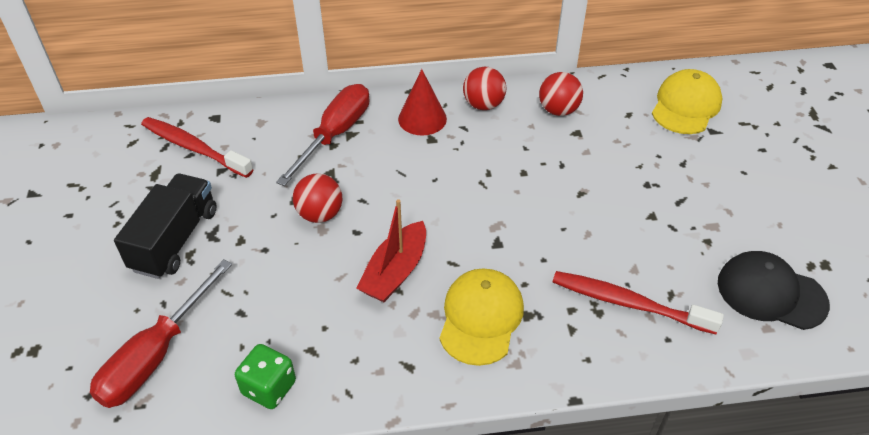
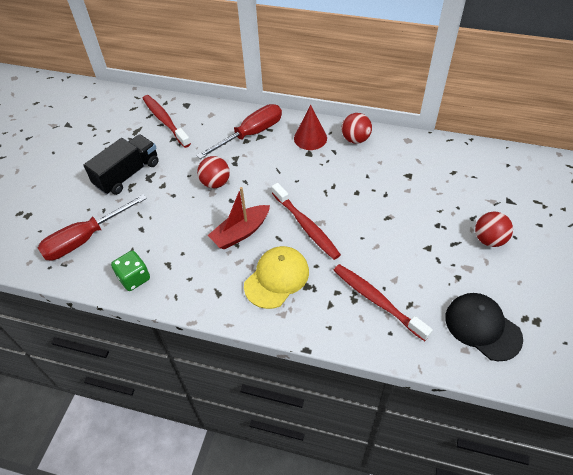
camera: 25 degrees right, 5 degrees up
(481, 235) = (306, 226): none -> red toothbrush
(558, 110) = (404, 156): red ball -> red ball (489, 239)
(686, 106) = (499, 177): yellow cap -> none

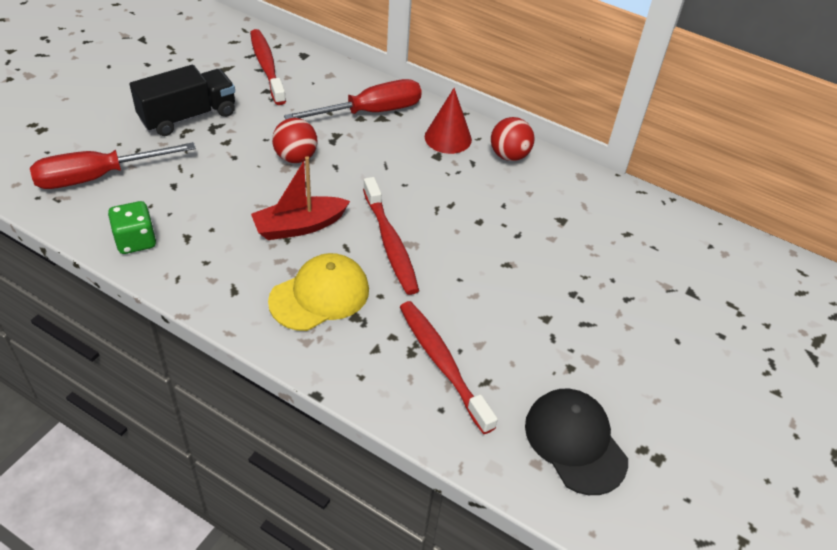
camera: 10 degrees right, 5 degrees down
(489, 239) = (638, 333): red ball -> none

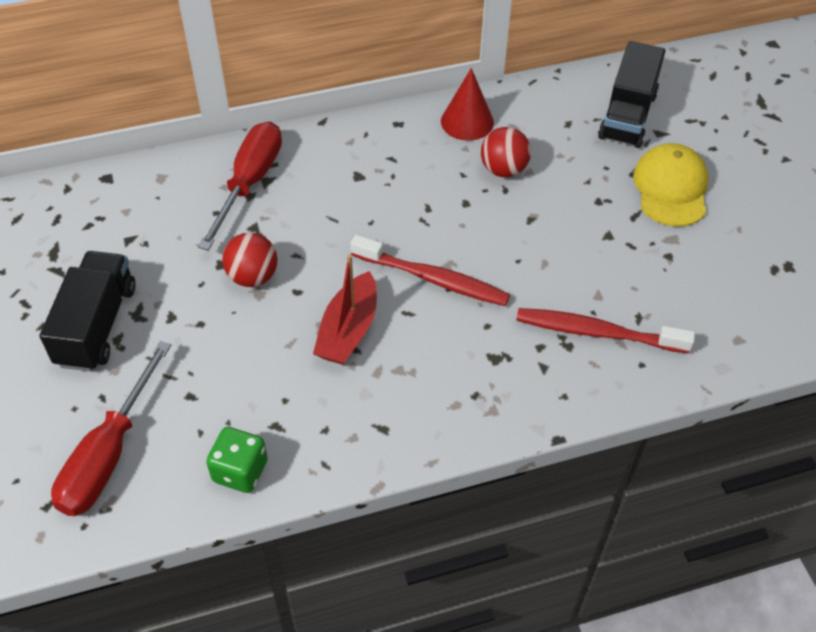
camera: 45 degrees left, 5 degrees up
(267, 67) = (92, 217): red toothbrush -> none
(320, 295) = (448, 368): yellow cap -> yellow cap (671, 188)
(448, 138) = (343, 153): red cone -> red cone (467, 121)
(509, 155) = (408, 129): red ball -> red ball (503, 169)
(575, 442) = (738, 303): black cap -> none
(682, 263) = (627, 116): none -> black truck

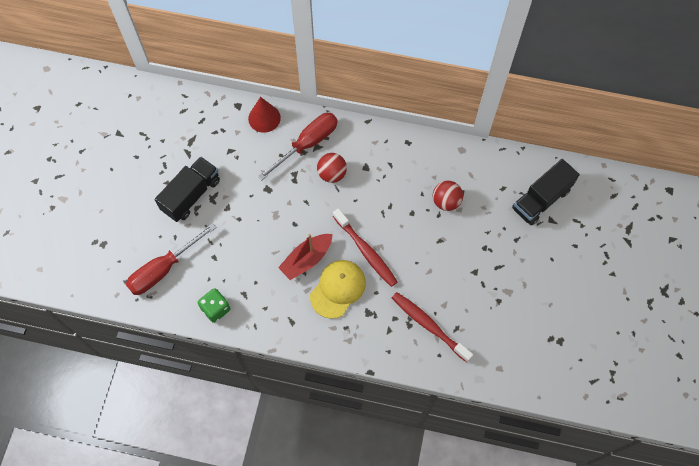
camera: 30 degrees right, 15 degrees up
(253, 276) = (278, 204): red ball -> red ball (332, 174)
(467, 121) = (446, 159): red cone -> red cone (264, 118)
(671, 188) = (530, 260): yellow cap -> yellow cap (338, 289)

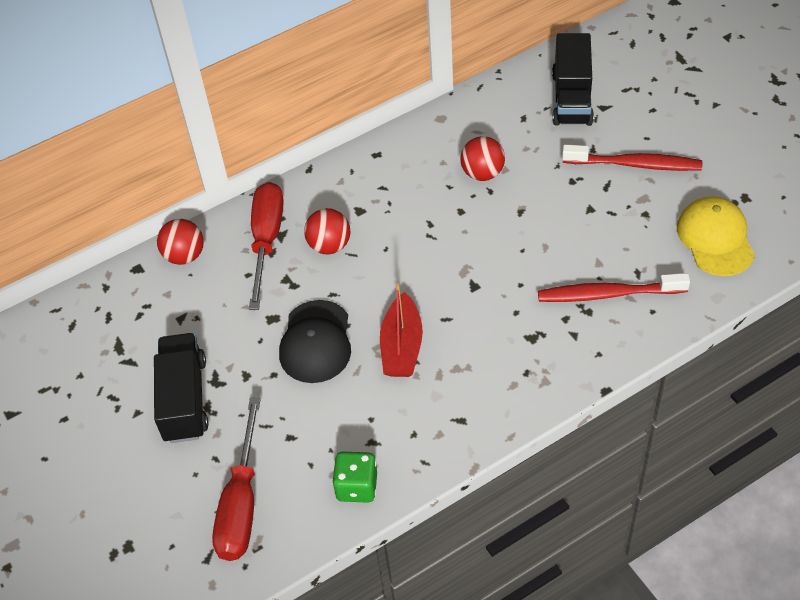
camera: 40 degrees left, 15 degrees down
(264, 118) = (184, 255): red cone -> red ball
(273, 220) = (316, 342): none -> black cap
(338, 289) = (471, 344): yellow cap -> yellow cap (715, 238)
(365, 251) = (456, 284): red toothbrush -> red toothbrush (634, 164)

